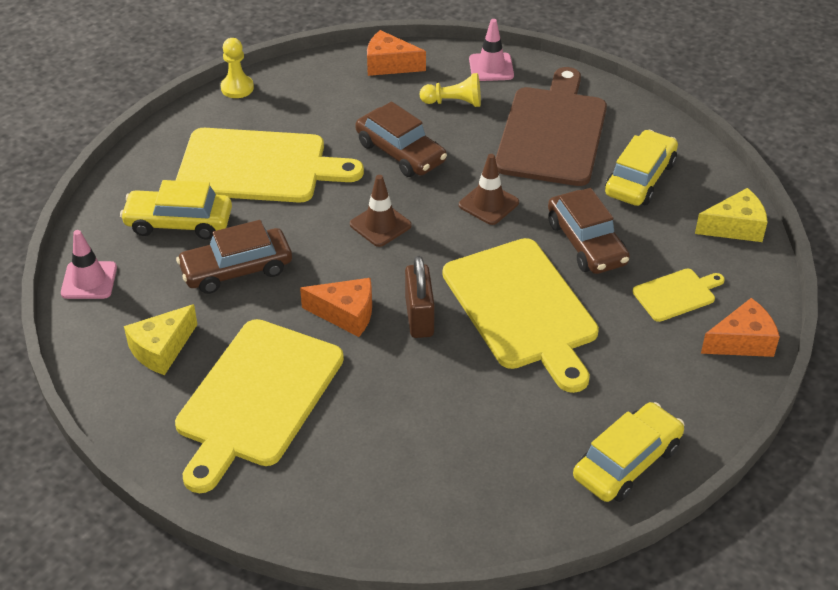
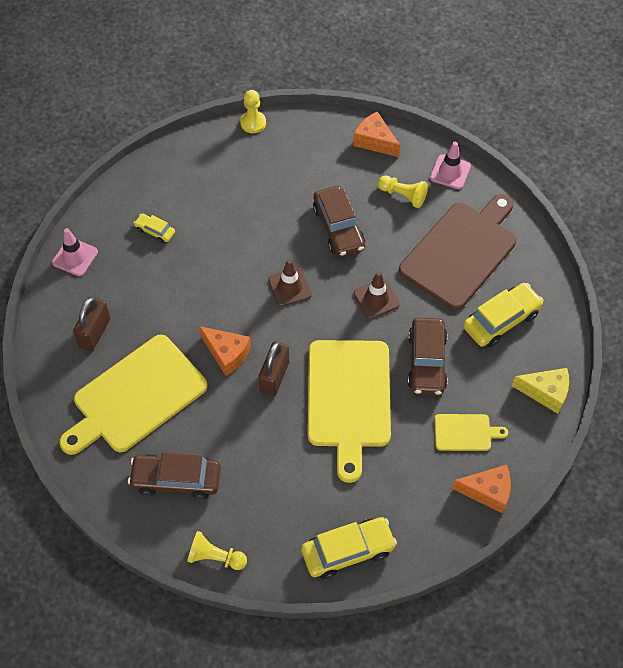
camera: 25 degrees right, 15 degrees up
(161, 349) = (94, 333): yellow cheese -> brown padlock
(179, 222) = (155, 231): yellow car -> yellow car, size x0.52
(236, 270) = (173, 287): brown car -> brown car (176, 480)
(258, 167) = (232, 202): yellow cutting board -> none
(468, 533) = (215, 557): none -> yellow pawn

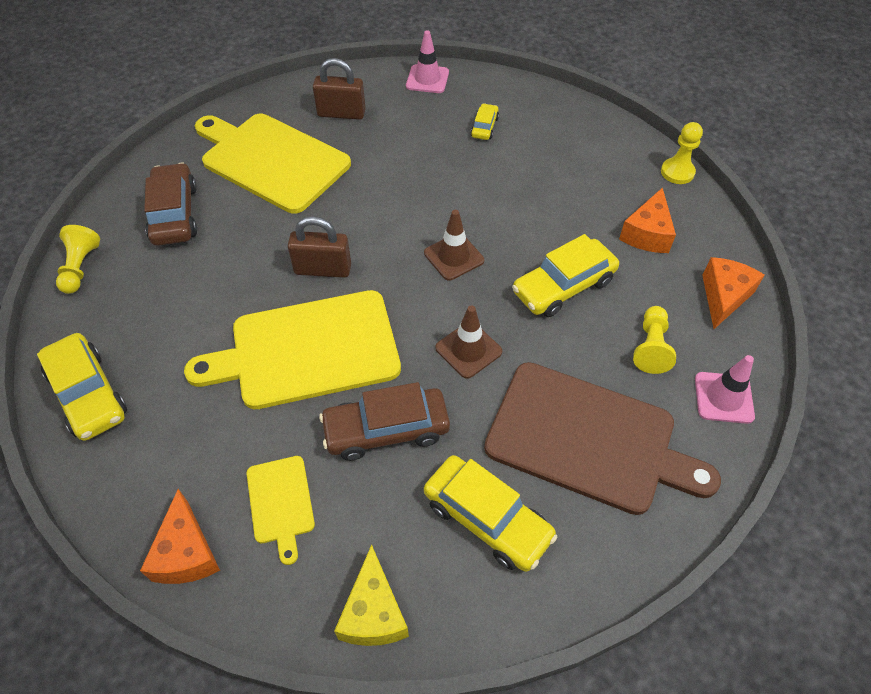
camera: 75 degrees right, 5 degrees down
(227, 354) = (343, 220): orange cheese -> orange cheese (647, 234)
(338, 228) = (563, 286): brown car -> yellow car

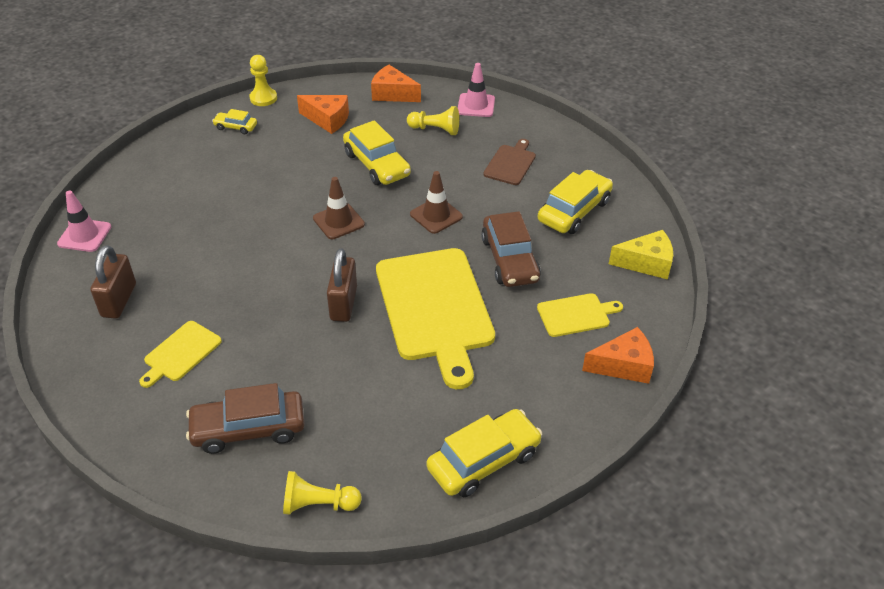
camera: 90 degrees left, 10 degrees down
(271, 160) = (180, 353): yellow cutting board -> yellow cutting board, size x0.47
(484, 127) = (175, 198): yellow car -> yellow car (236, 127)
(588, 439) = (511, 163): brown cutting board -> brown cutting board, size x0.47

